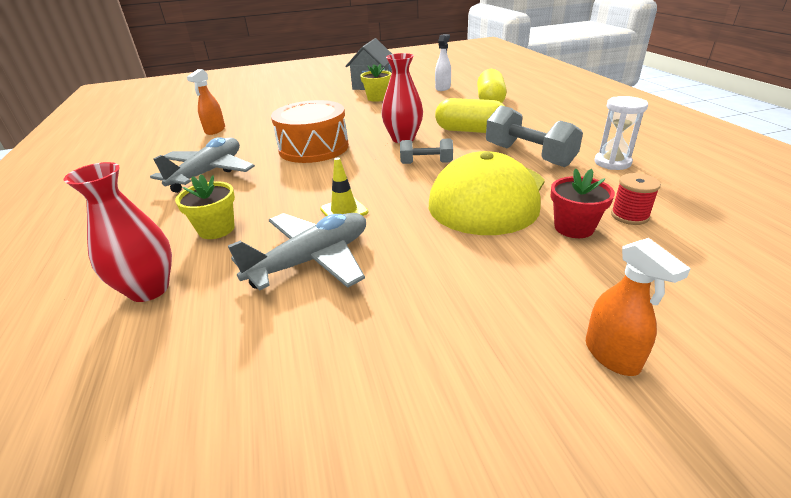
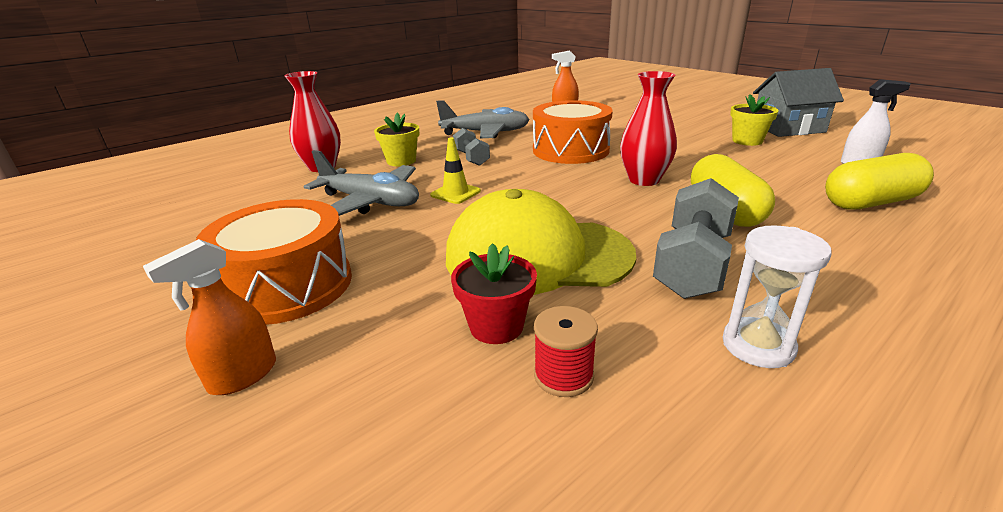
camera: 65 degrees right, 5 degrees down
(426, 163) = (592, 205): grey dumbbell -> grey dumbbell (471, 158)
(466, 326) = (287, 285): none -> orange drum

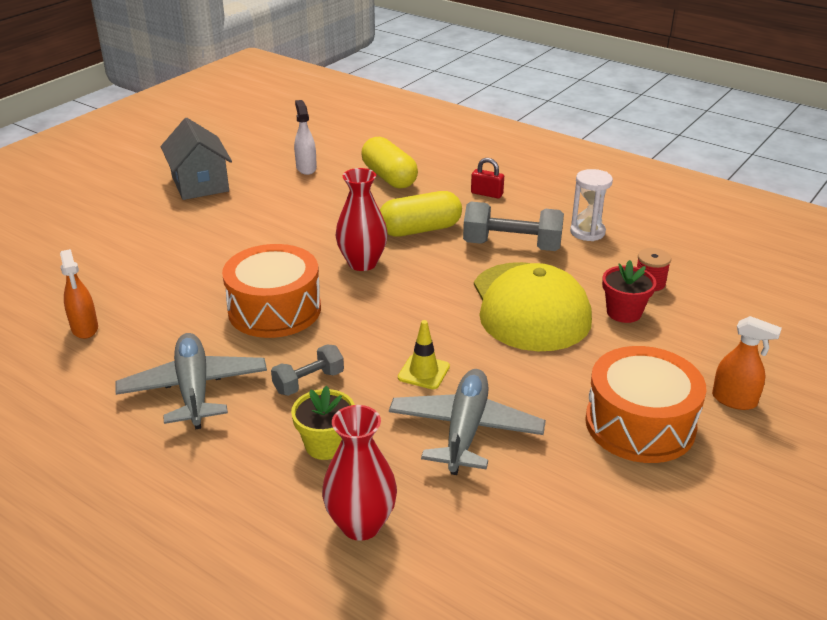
camera: 105 degrees left, 5 degrees up
(747, 141) = (242, 207): yellow flower pot -> none
(865, 266) = (487, 194): none -> red padlock

